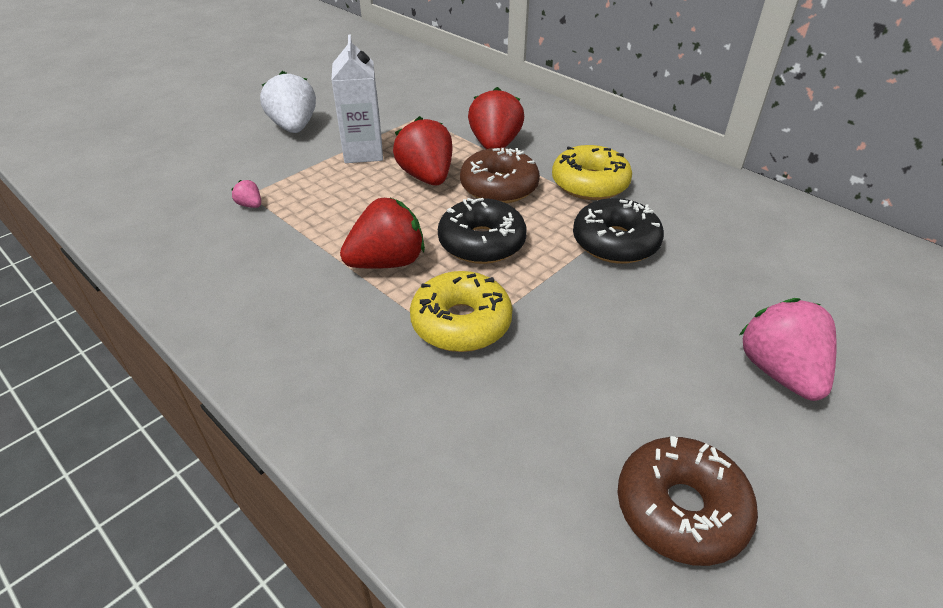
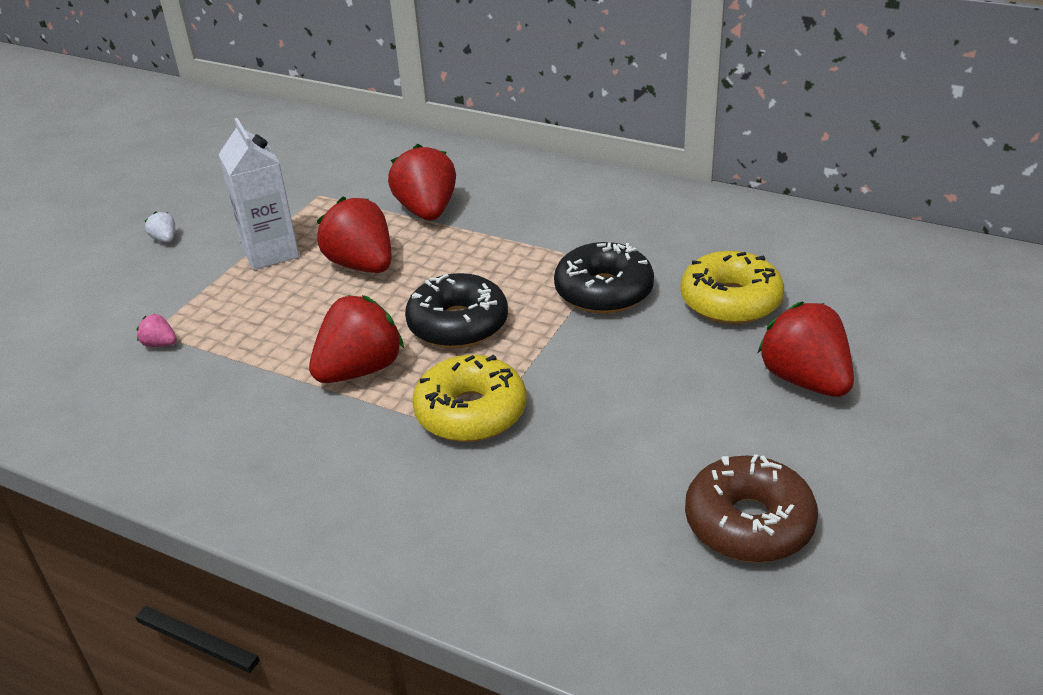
camera: 15 degrees left, 5 degrees down
(294, 127) = (165, 239): white strawberry -> white strawberry, size x0.43
(499, 187) = (452, 259): brown donut -> none
(590, 184) = (553, 233): yellow donut -> yellow donut (730, 301)
(779, 372) = (805, 380): pink strawberry -> red strawberry

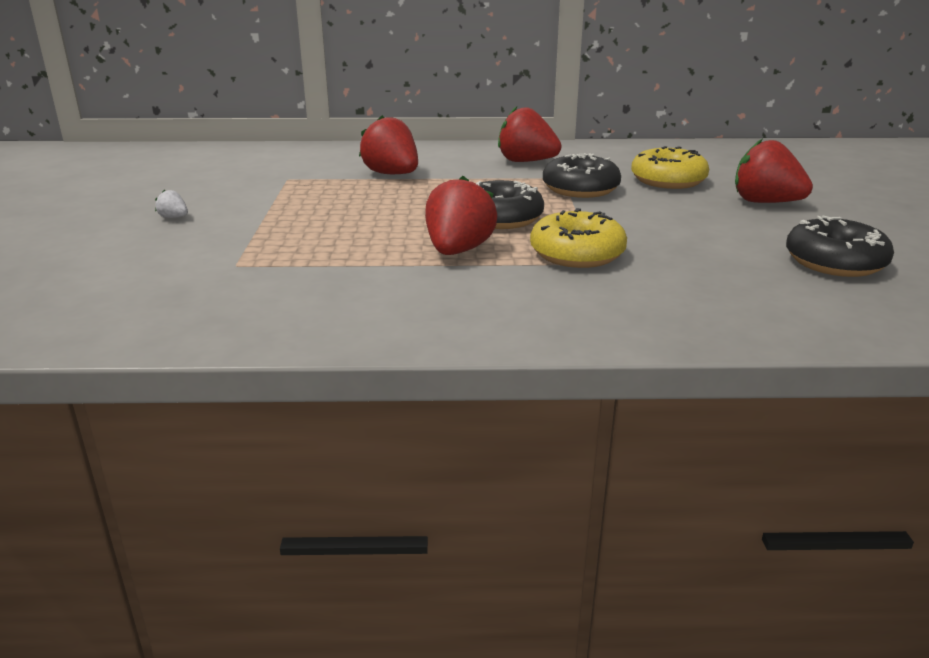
camera: 30 degrees left, 10 degrees down
(160, 344) = (255, 270): pink strawberry -> none
(270, 252) = (288, 210): white carton -> none
(362, 265) = (378, 204): red strawberry -> red strawberry (526, 161)
(748, 523) = (835, 262): brown donut -> black donut

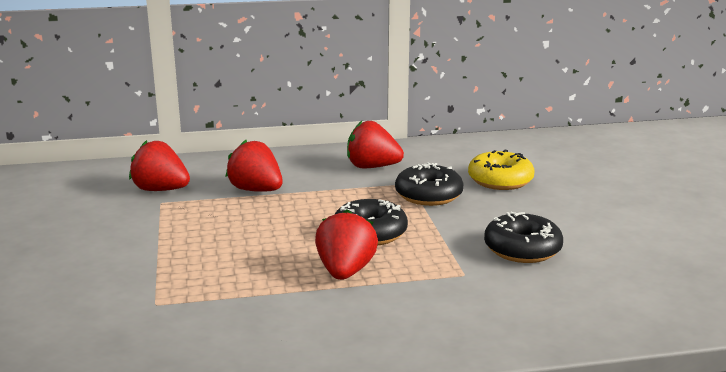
camera: 10 degrees left, 5 degrees down
(174, 217) = (73, 256): white strawberry -> none
(577, 254) = (445, 266): yellow donut -> none
(765, 202) = (585, 199): red strawberry -> red strawberry (161, 190)
(835, 262) = (650, 257): black donut -> black donut (522, 249)

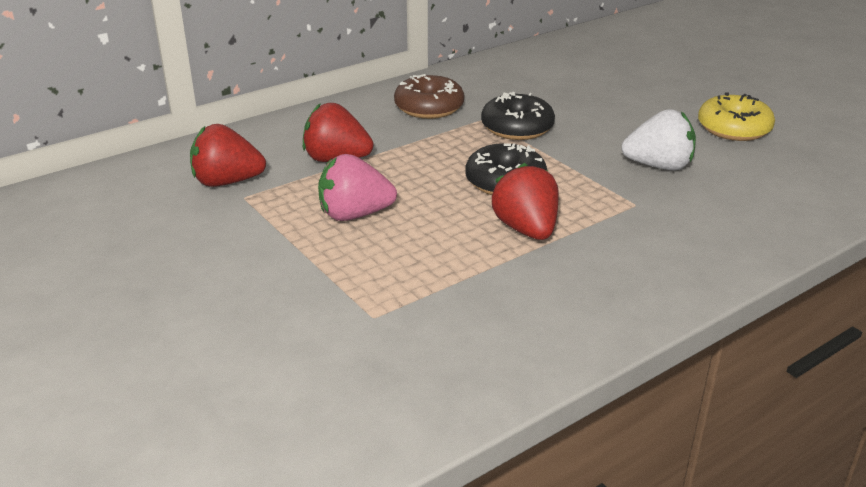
camera: 25 degrees left, 10 degrees up
(224, 231) = (354, 215): none -> pink strawberry
(372, 167) = (429, 107): red strawberry -> brown donut
(500, 180) = (566, 98): yellow donut -> yellow donut (733, 129)
(522, 249) = (658, 166): black donut -> white strawberry

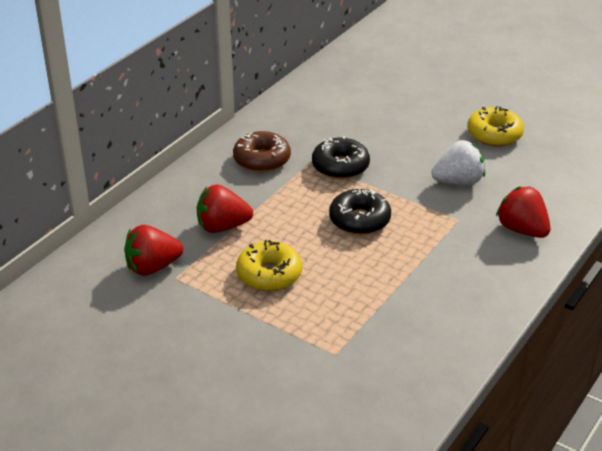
camera: 20 degrees left, 5 degrees up
(354, 215) = (269, 274): pink strawberry -> yellow donut
(526, 229) = (396, 258): red strawberry -> red strawberry (522, 230)

